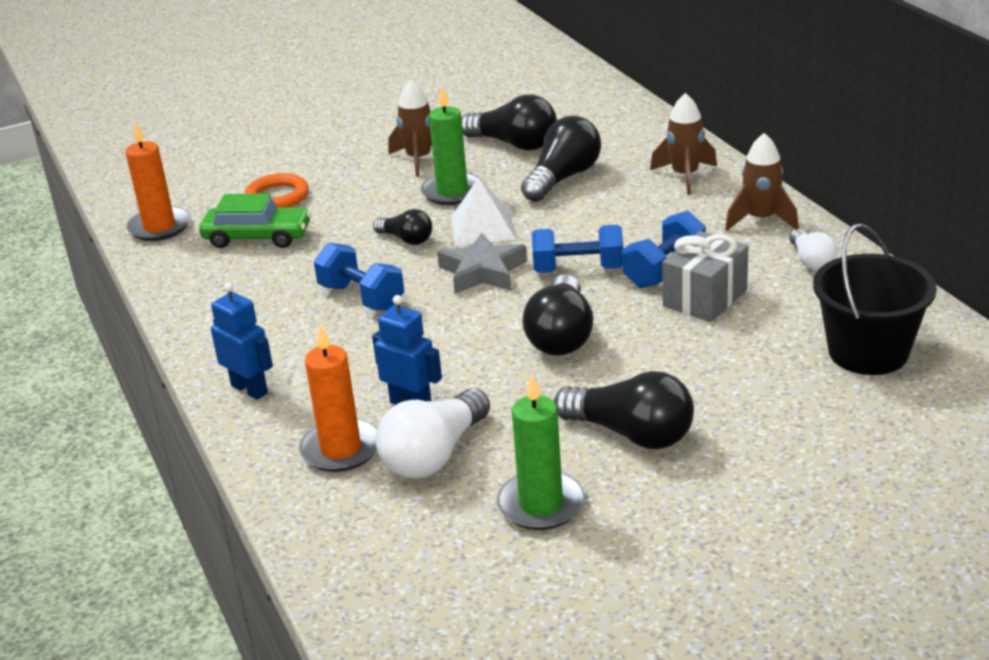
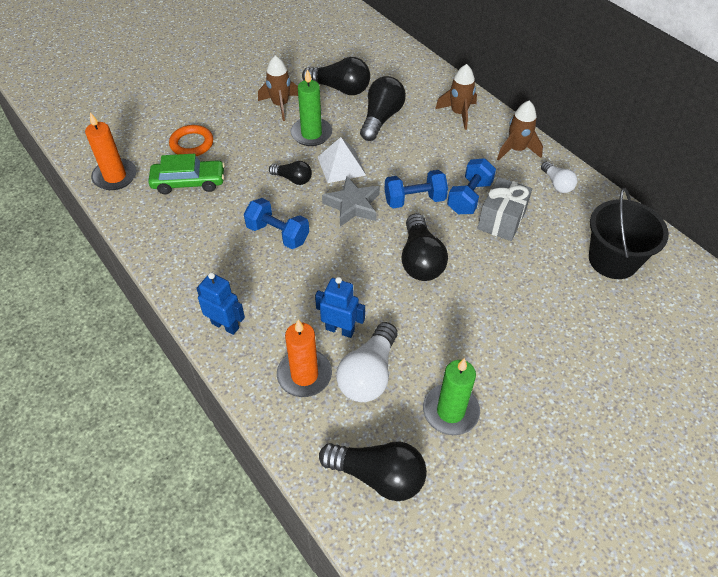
camera: 15 degrees left, 20 degrees up
(631, 434) = (489, 343): black light bulb -> black light bulb (378, 476)

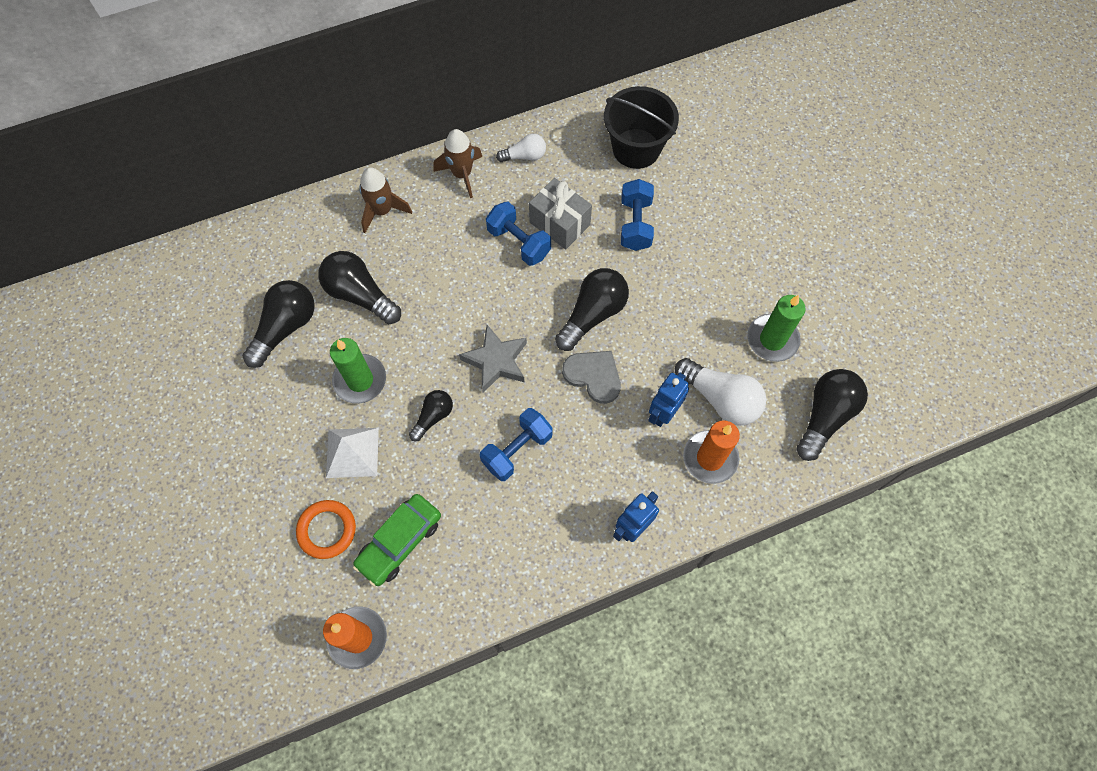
camera: 75 degrees left, 15 degrees up
(189, 182) = (399, 542): green car -> green car turned 150 degrees counterclockwise
(280, 105) = (290, 406): brown rocket -> none
(341, 166) = (428, 359): white pyramid -> white pyramid (352, 452)
(360, 271) = (593, 376): none -> grey heart
(414, 200) = (506, 296): blue dumbbell -> blue dumbbell (635, 224)
(420, 260) = (593, 315): black light bulb -> black light bulb turned 60 degrees counterclockwise

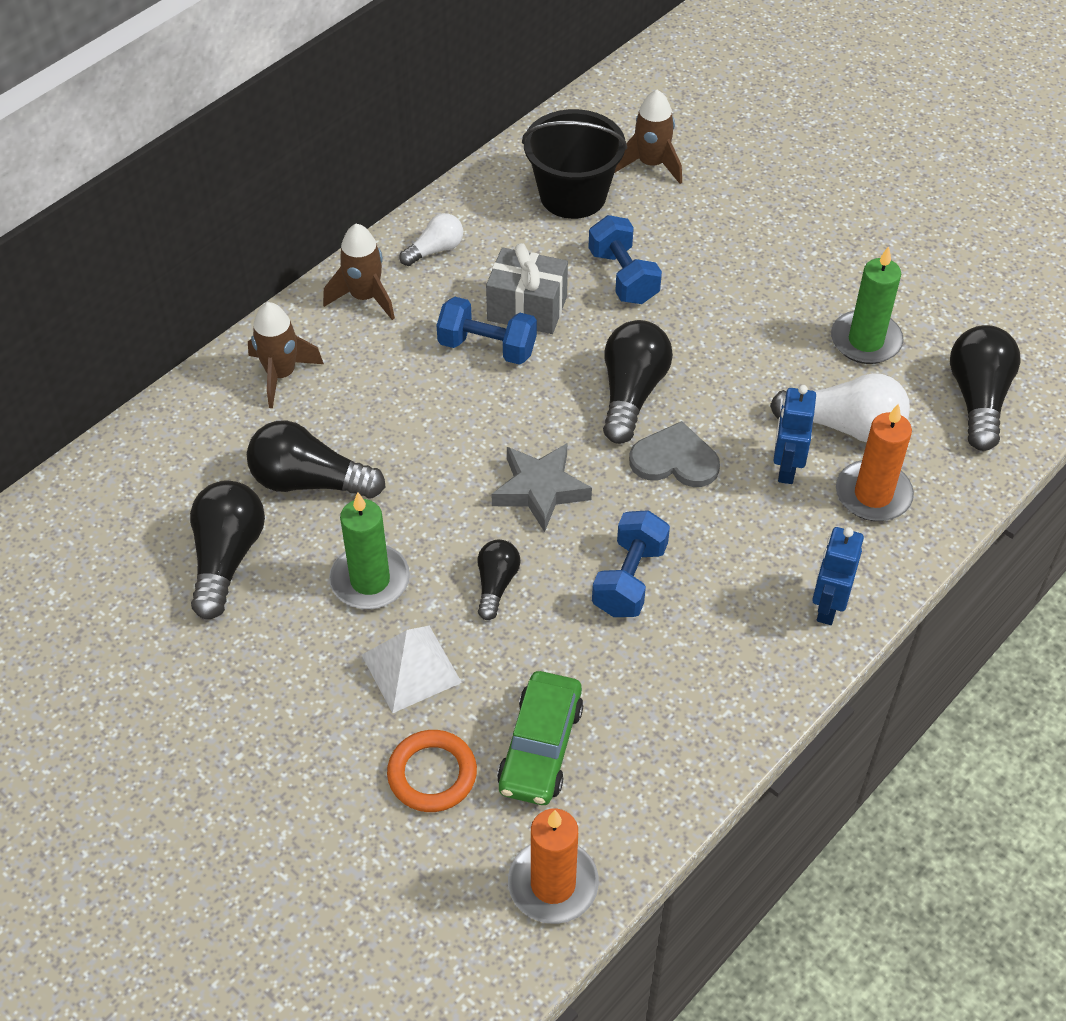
camera: 25 degrees left, 15 degrees down
(702, 144) = (651, 164): none -> brown rocket

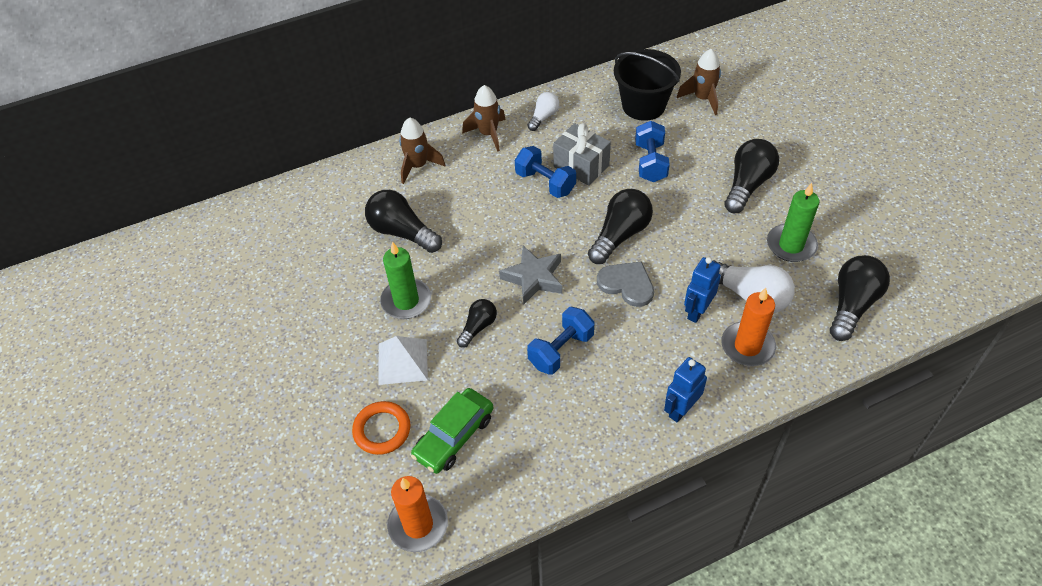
camera: 25 degrees right, 0 degrees up
(227, 558) = (334, 262): black light bulb -> black light bulb (747, 185)
(435, 250) = (543, 117): white light bulb -> white light bulb turned 45 degrees counterclockwise

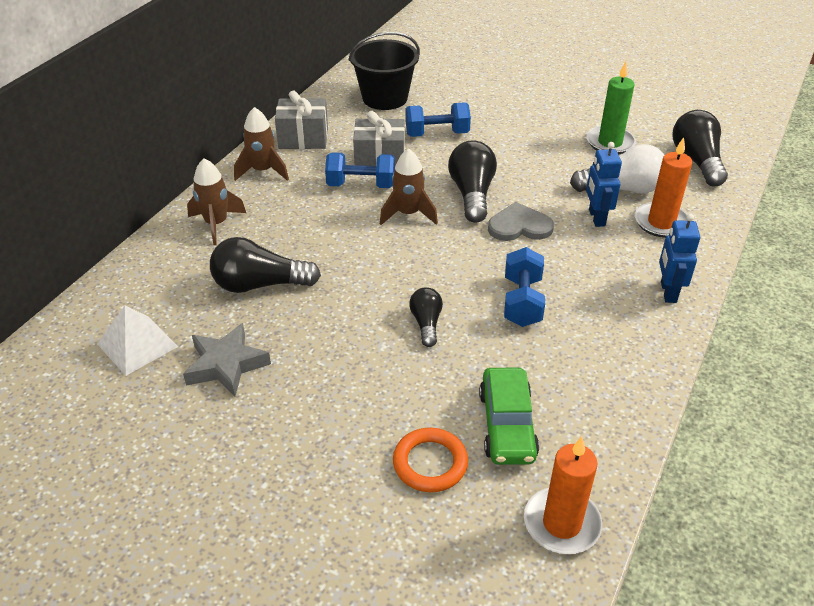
camera: 40 degrees left, 10 degrees down
(403, 361) = (384, 391): white pyramid -> white pyramid (137, 345)
(406, 301) = (329, 339): green candle -> none
(534, 278) = (433, 260): grey star -> grey star (226, 365)
(543, 117) = (303, 138): white light bulb -> grey gift
(650, 162) = (437, 134): blue dumbbell -> blue dumbbell turned 60 degrees counterclockwise
(702, 98) = (428, 76): brown rocket -> brown rocket (408, 214)
(747, 185) = (531, 118): black light bulb -> none

